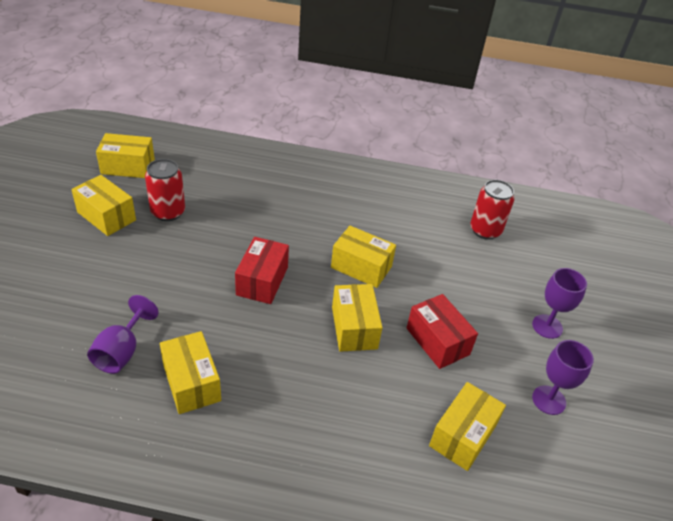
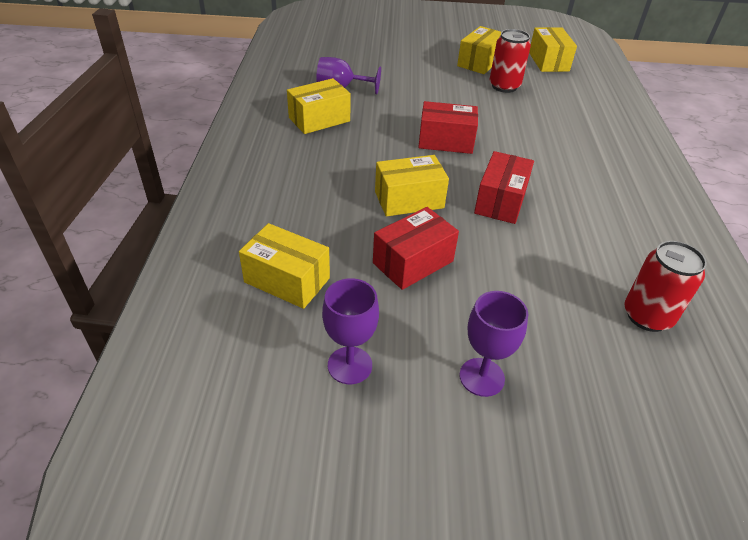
camera: 85 degrees right, 0 degrees up
(361, 267) = (500, 201): yellow box -> red box

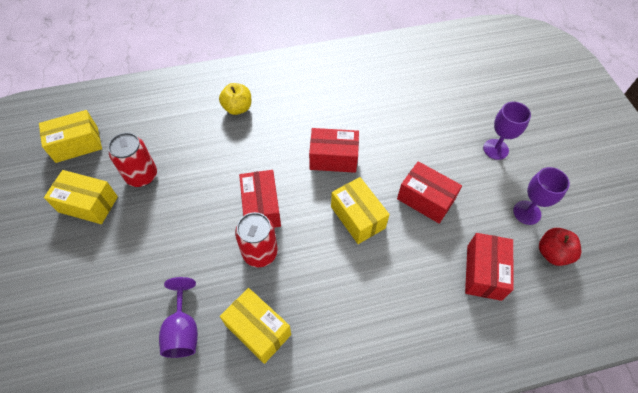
camera: 105 degrees left, 15 degrees up
(272, 365) = (552, 253): none -> red apple
(287, 280) = (484, 272): yellow box -> red box
(591, 148) = (237, 108): none -> yellow apple
(647, 316) = (409, 81): red can -> red can (260, 253)

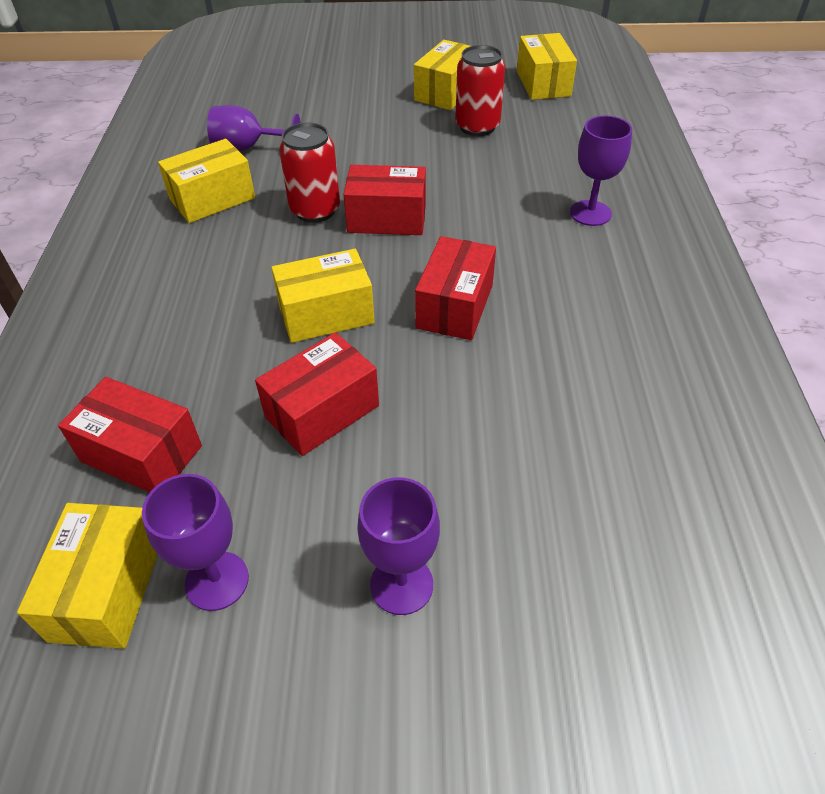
camera: 105 degrees right, 10 degrees down
(237, 108) = (590, 213): yellow apple -> purple goblet
(552, 253) = (107, 590): red apple -> yellow box

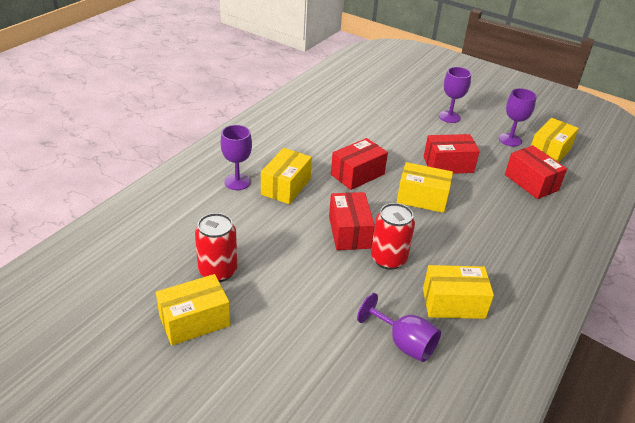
camera: 150 degrees left, 10 degrees down
(387, 219) = (349, 232): red box -> red box turned 45 degrees clockwise
(543, 83) = (114, 287): yellow box -> yellow box (286, 186)

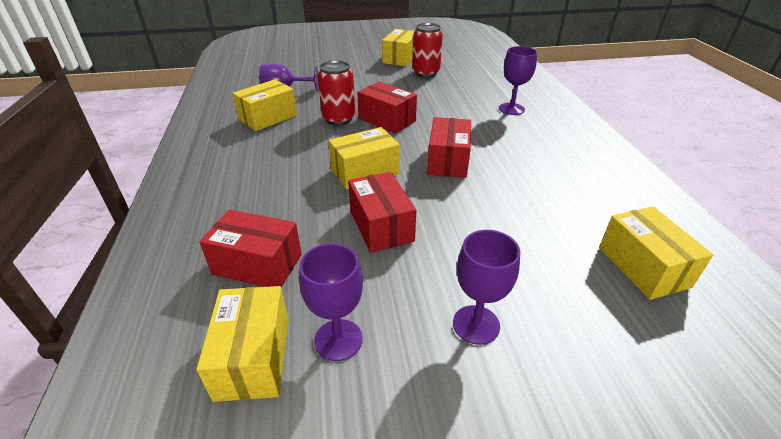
camera: 140 degrees right, 0 degrees up
(286, 186) = (478, 123): yellow box -> yellow box (643, 267)
(448, 164) = (381, 226): red box -> red box turned 60 degrees counterclockwise

